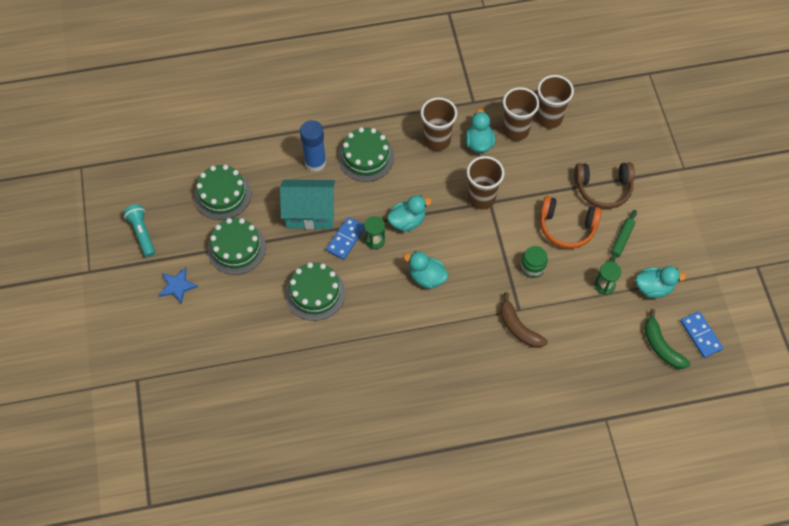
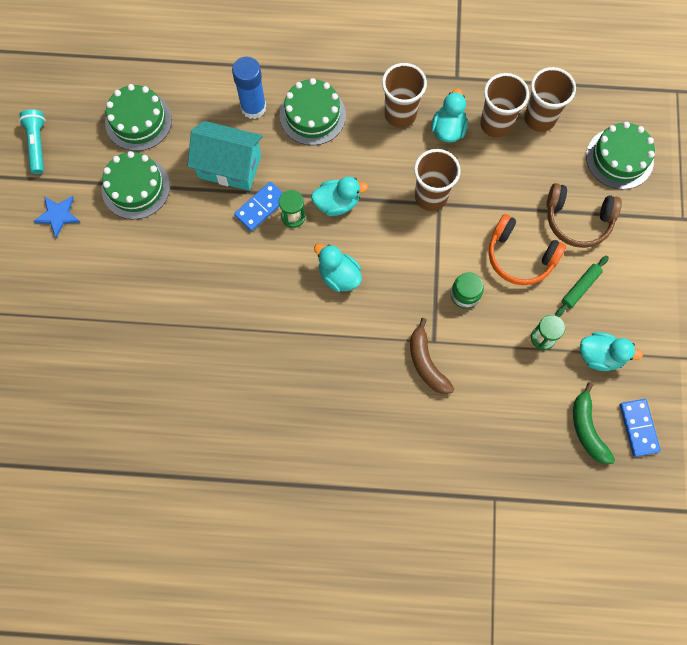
camera: 15 degrees right, 10 degrees up
(315, 293) = (207, 262): green cake -> green cake (619, 158)

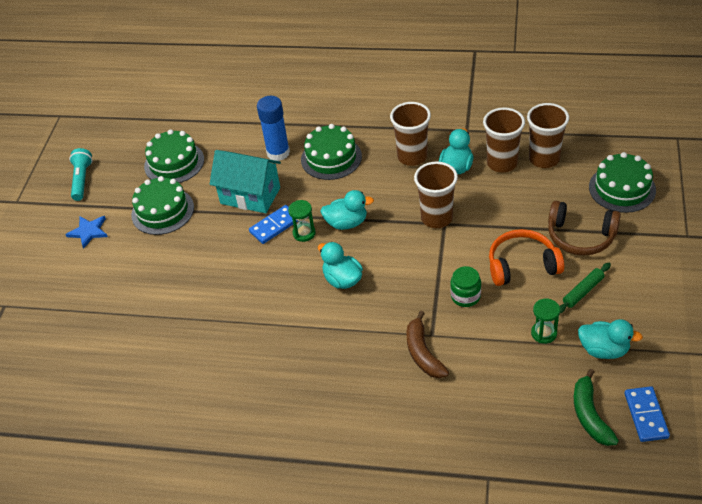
camera: 10 degrees right, 25 degrees down
(520, 256) = (522, 265): orange headphones -> orange headphones turned 135 degrees clockwise

